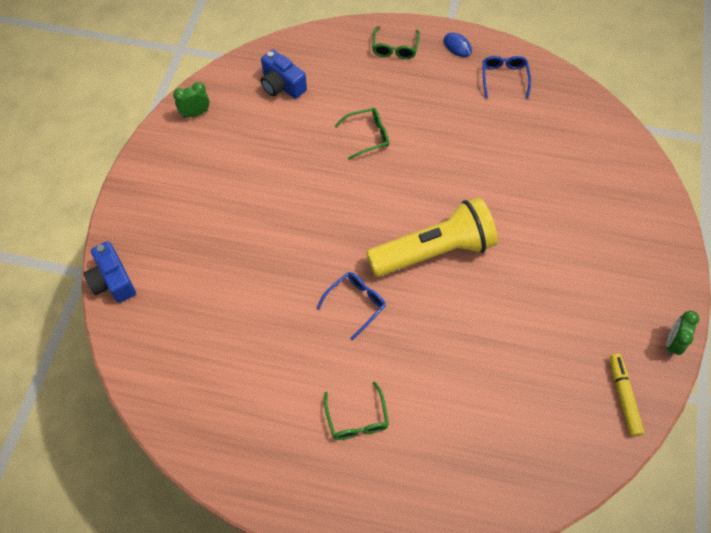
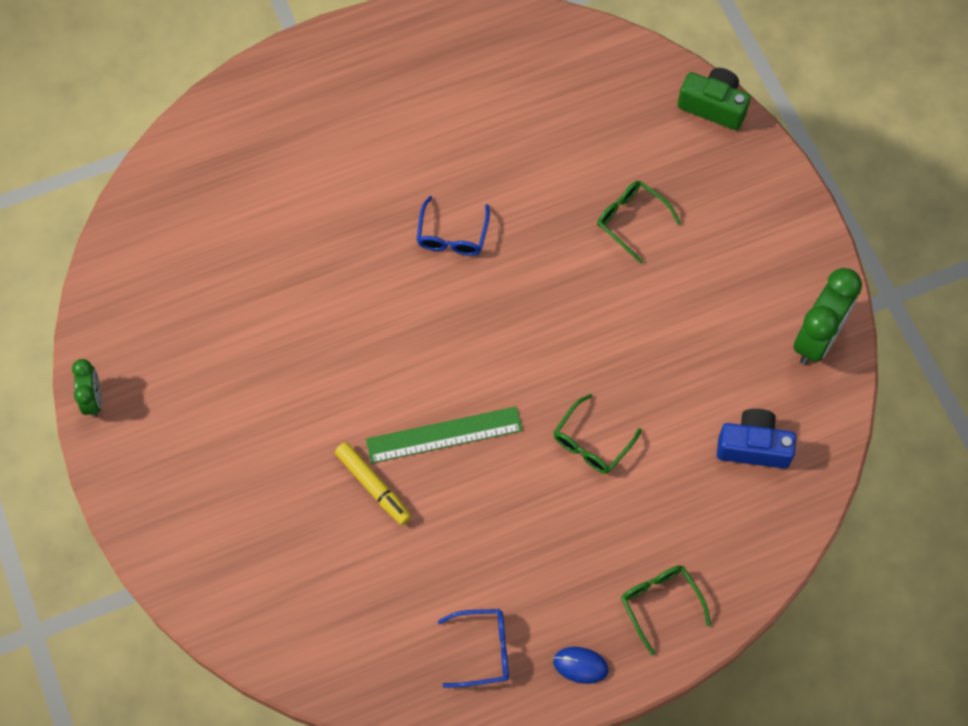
camera: 145 degrees right, 5 degrees up
(113, 281) = (713, 106): blue camera -> green camera
(195, 113) = (817, 339): green clock -> green clock, size x1.73
(357, 419) = (370, 132): green glasses -> green glasses (631, 220)
(434, 251) = (411, 344): yellow flashlight -> none
(450, 189) = (444, 434): none -> green ruler
(504, 78) = (483, 650): blue glasses -> blue glasses turned 60 degrees counterclockwise
(623, 396) = (121, 309): yellow marker -> yellow marker (373, 486)

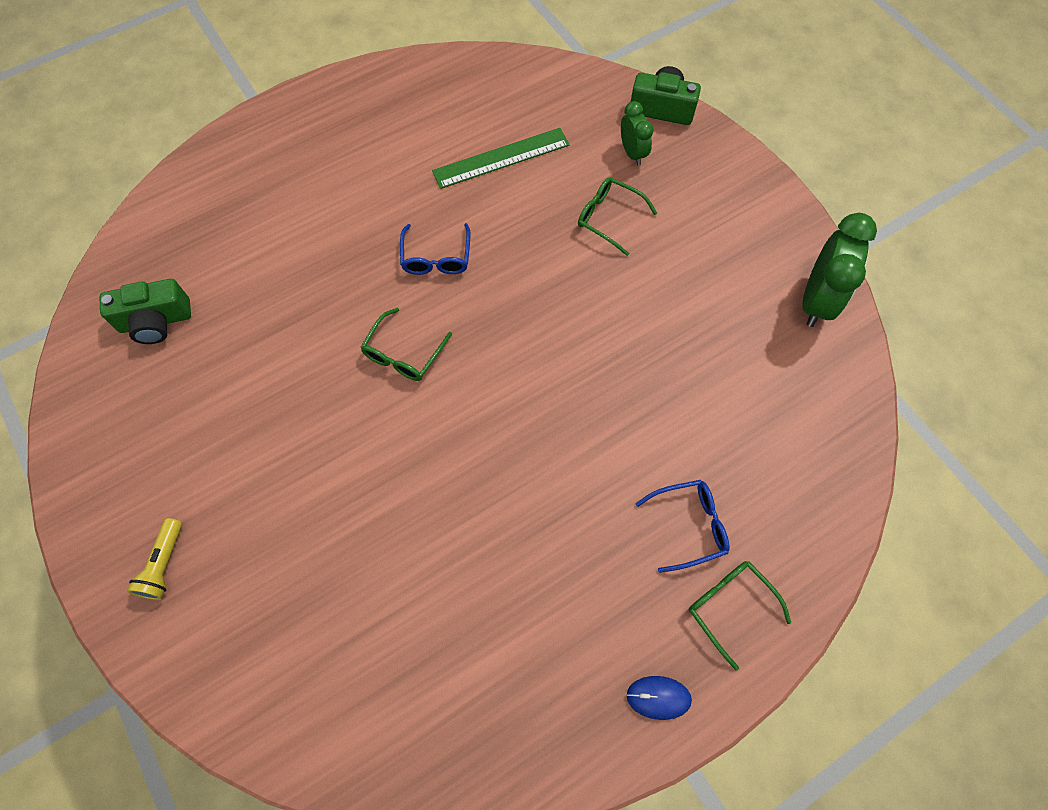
camera: 10 degrees left, 0 degrees up
(93, 400) = (72, 484): green clock -> green clock (632, 153)
(170, 484) = (164, 564): none -> yellow flashlight
(177, 258) = (156, 321): none -> green camera
(373, 486) = (392, 528): yellow marker -> none
(444, 434) = (460, 458): green ruler -> green ruler (501, 158)
(483, 650) = (544, 700): blue glasses -> blue glasses (689, 526)
(592, 443) = (617, 441): green glasses -> green glasses (403, 353)
(753, 446) = (783, 417): blue camera -> none

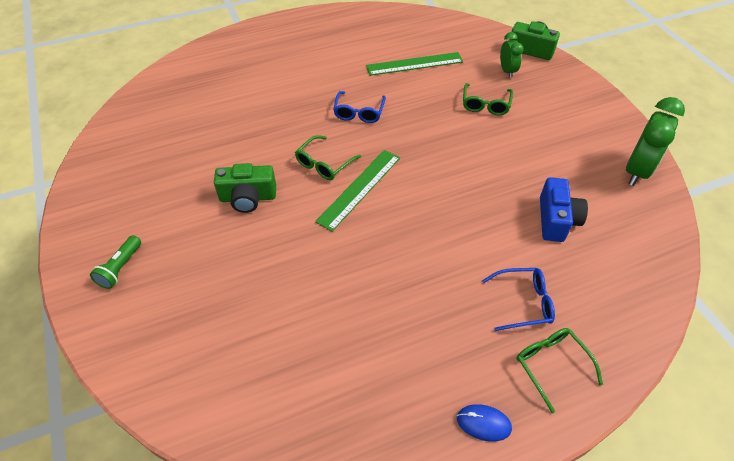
camera: 10 degrees right, 15 degrees down
(156, 321) = (160, 124): green camera -> green camera (248, 198)
(164, 564) = (120, 268): yellow flashlight -> green flashlight
(458, 386) = (359, 188): none -> green ruler
(609, 218) = (485, 104): green glasses -> green glasses turned 120 degrees counterclockwise
(719, 395) = (556, 220): none -> blue camera

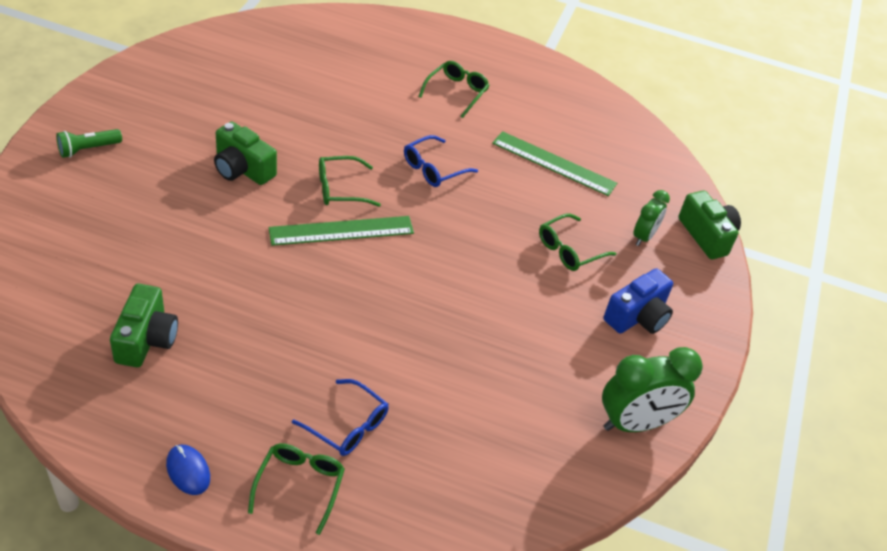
camera: 35 degrees right, 5 degrees down
(311, 60) = (456, 92): none -> green glasses
(339, 362) = (146, 339): none -> green camera
(556, 220) = (480, 394): blue camera -> blue camera (637, 316)

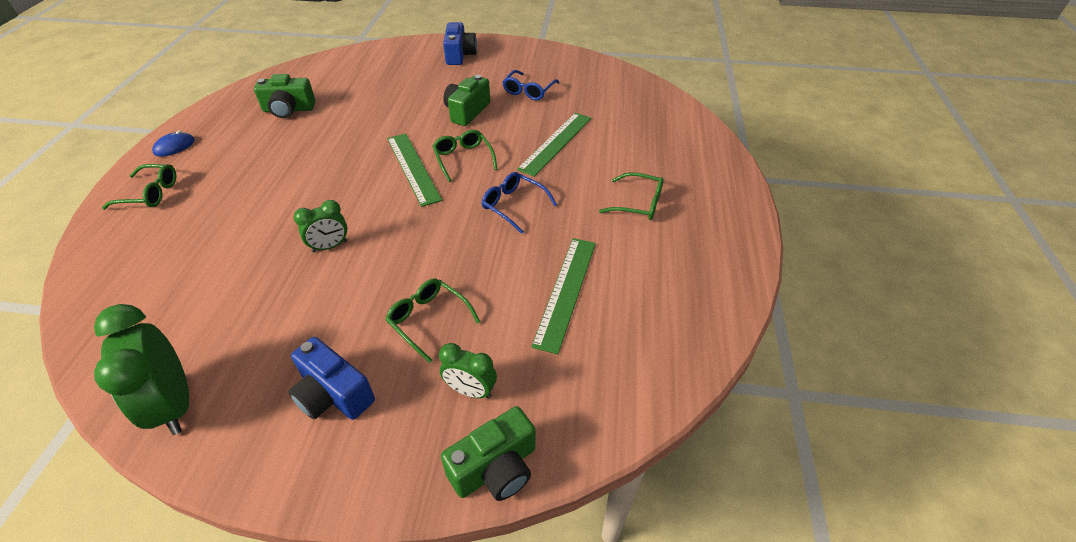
camera: 85 degrees right, 0 degrees up
(88, 149) = (459, 55): green flashlight -> blue camera
(340, 116) = (556, 143): none -> green ruler
(347, 426) = (202, 206): blue glasses -> blue glasses (529, 91)
(456, 309) = (330, 246): none -> green clock

